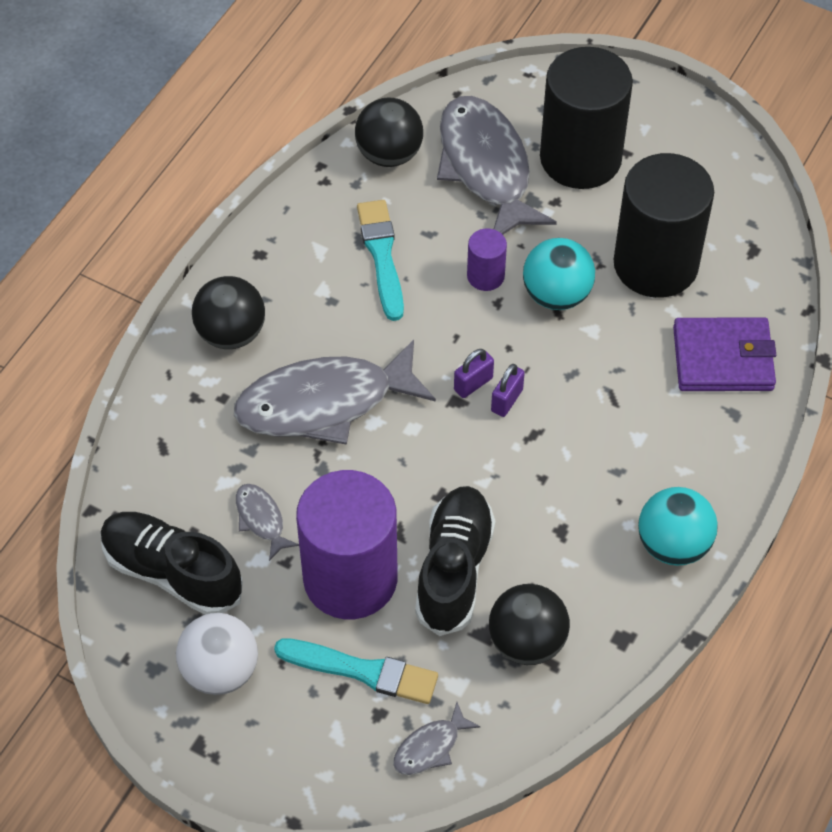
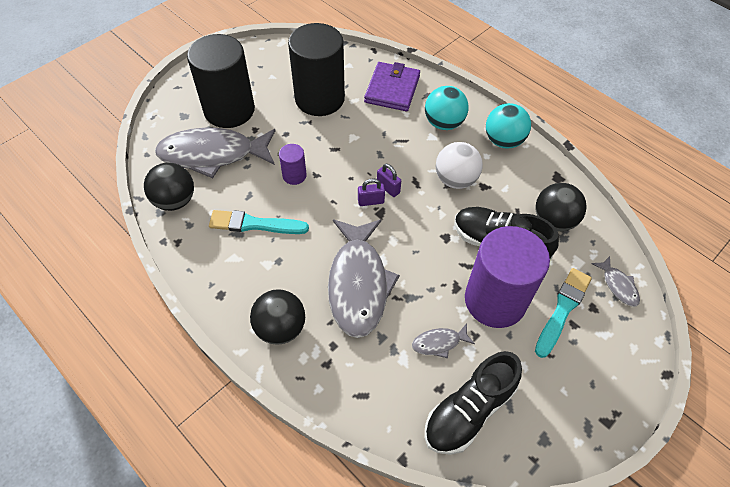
camera: 75 degrees left, 0 degrees up
(220, 670) = (552, 395): white ball -> white ball (455, 179)
(473, 384) = (371, 201): purple padlock -> purple padlock turned 75 degrees counterclockwise
(556, 295) = (322, 146): turquoise ball -> turquoise ball (443, 123)

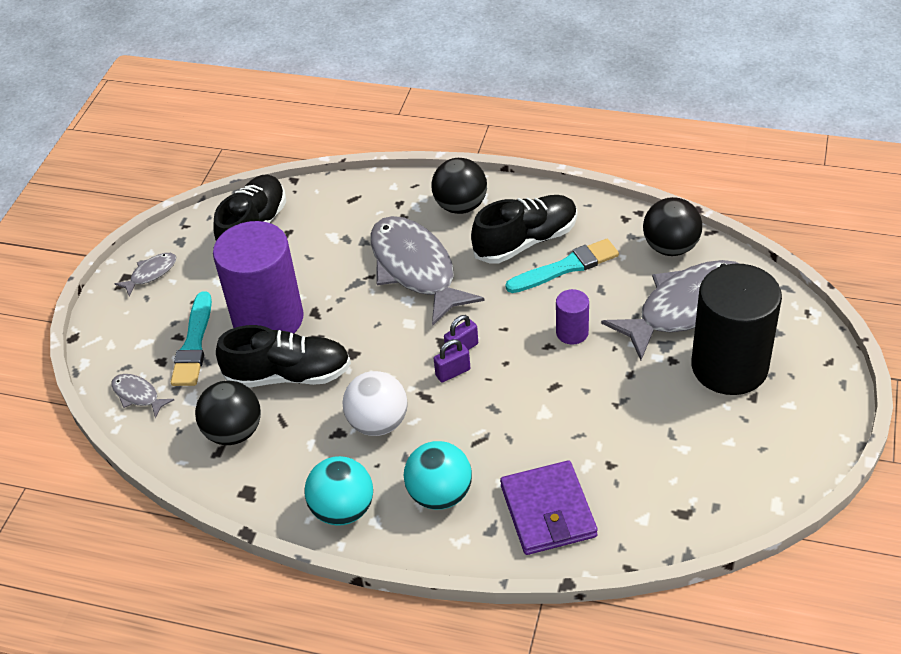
camera: 155 degrees right, 10 degrees down
(262, 262) = (526, 241): none -> black shoe
(319, 98) = (633, 442): black cylinder -> none
(388, 188) = (453, 372): purple padlock -> purple padlock turned 45 degrees counterclockwise
(439, 343) = (306, 261): grey fish -> grey fish (151, 274)

